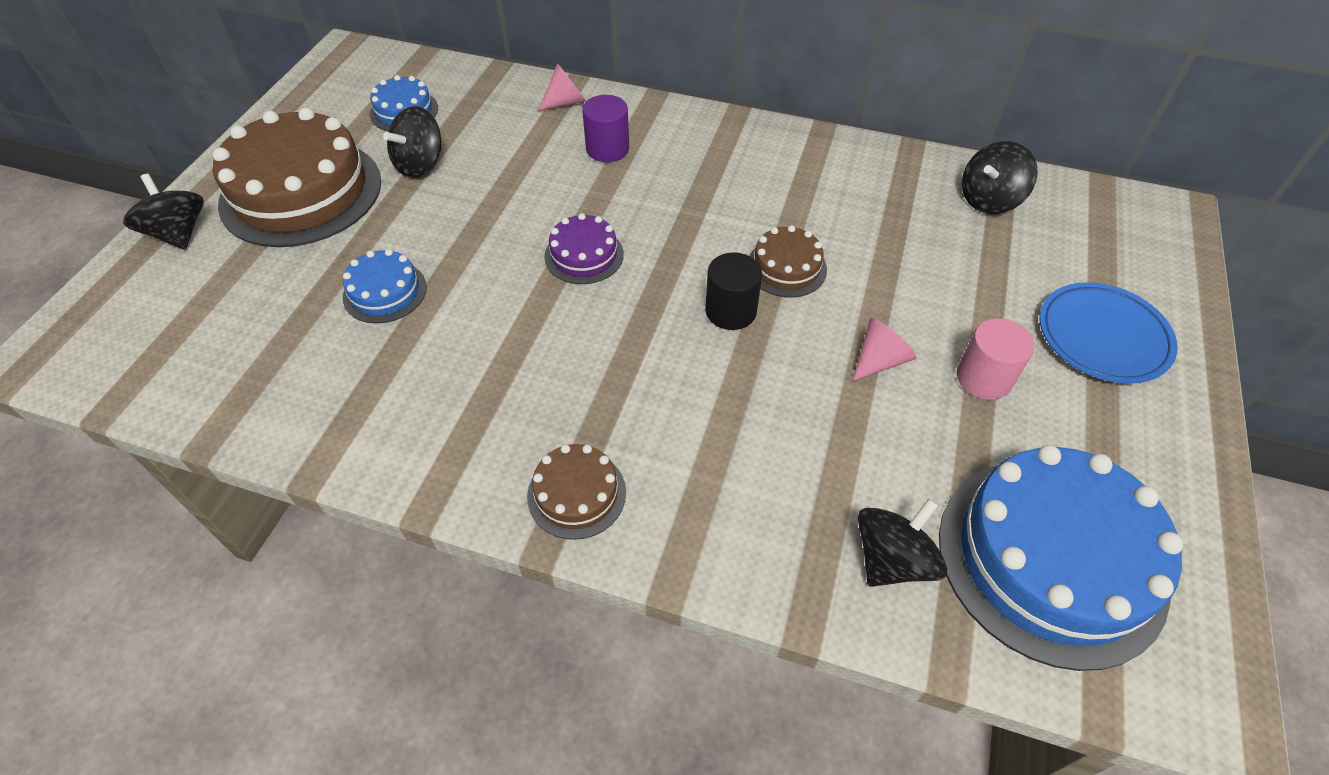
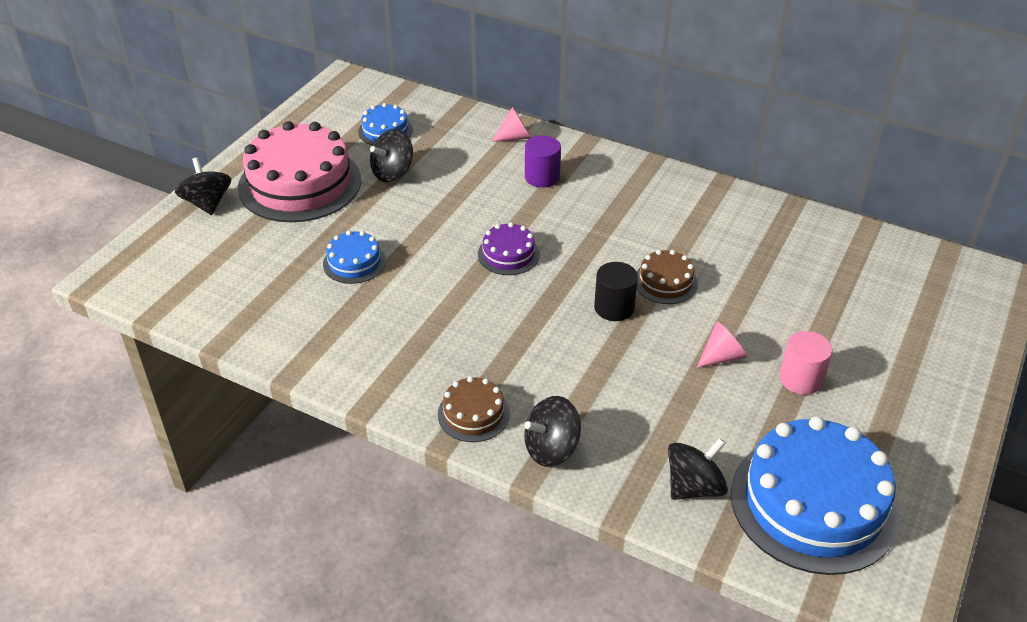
camera: 10 degrees right, 10 degrees down
(301, 192) = (300, 183): brown cake -> pink cake
(989, 200) = (847, 251): black spinning top -> black spinning top (551, 449)
(1102, 337) = (907, 363): blue plate -> none

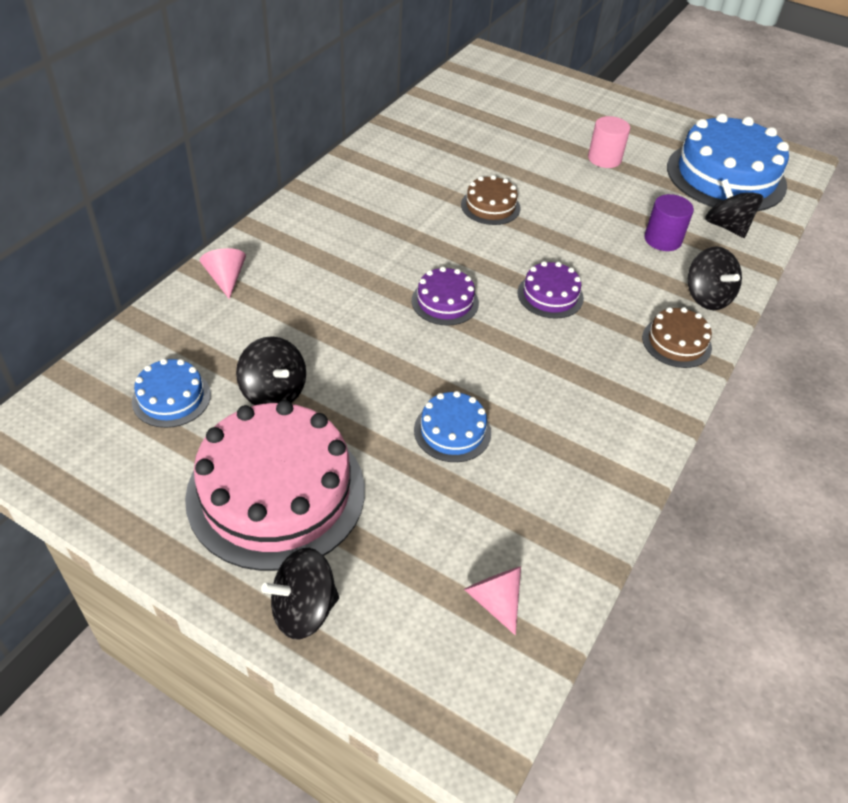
camera: 90 degrees left, 5 degrees up
(530, 323) = (550, 295): none -> purple cake
(542, 177) = (311, 265): purple cylinder -> purple cylinder (662, 239)
(614, 307) = (526, 240): black cylinder -> none
(722, 356) = (583, 191): pink cone -> pink cone (494, 600)

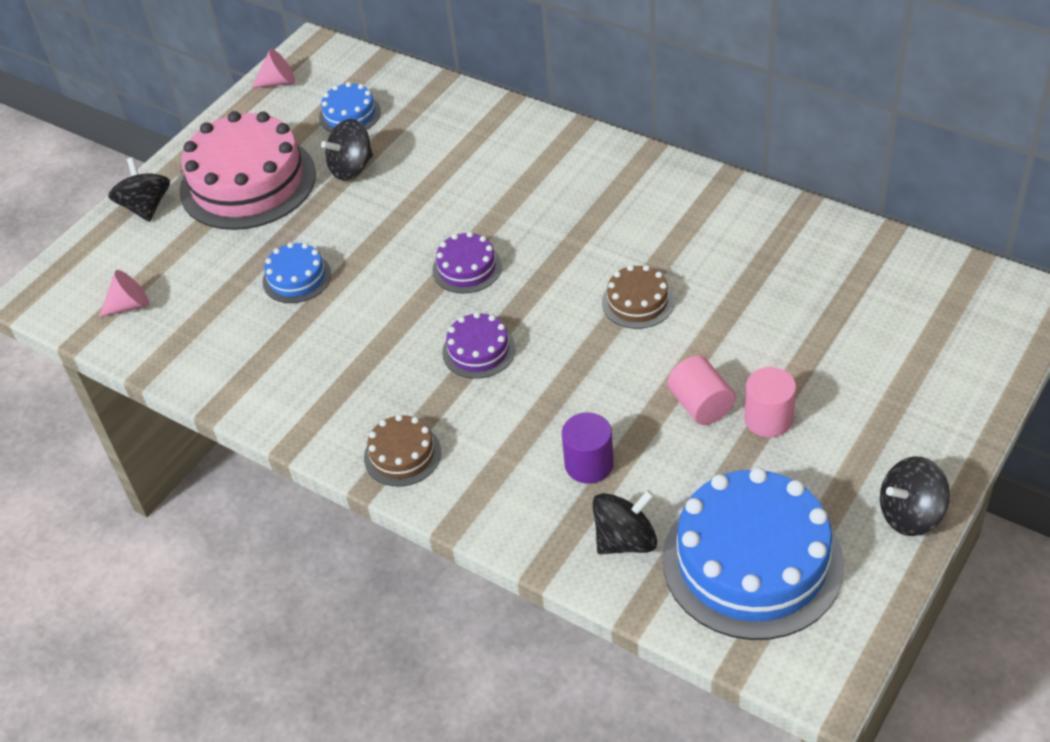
camera: 100 degrees right, 0 degrees up
(226, 279) = (496, 121): pink cone -> pink cone (278, 82)
(596, 185) = (700, 405): none -> pink cylinder
(707, 297) = (479, 495): black spinning top -> black spinning top (910, 514)

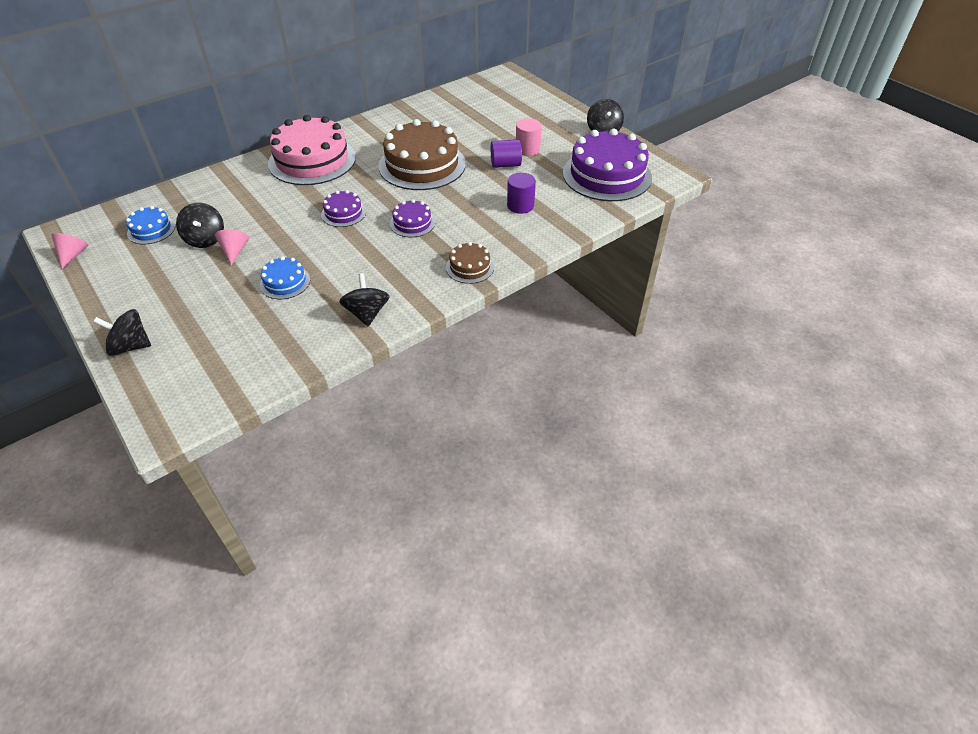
camera: 75 degrees left, 0 degrees up
(129, 305) = (231, 371): pink cone -> pink cone (235, 251)
(248, 182) = (164, 288): pink cake -> pink cake (312, 160)
(625, 540) = (575, 206): black spinning top -> black spinning top (367, 313)
(637, 302) = (422, 165): brown cake -> brown cake, size x2.12
(700, 405) = (505, 164): pink cylinder -> purple cylinder
(752, 561) = (607, 175): blue cake -> purple cake

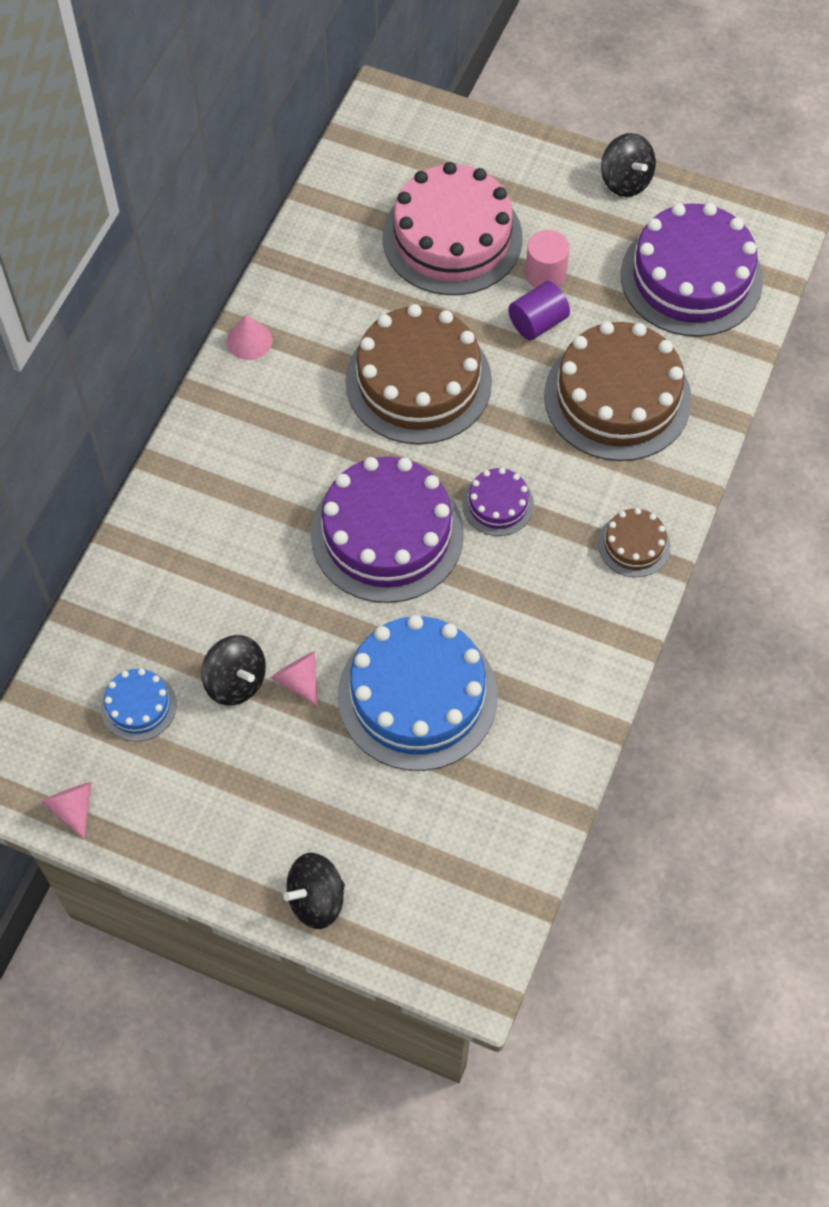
camera: 30 degrees left, 15 degrees up
(285, 282) = (417, 695): blue cake -> blue cake, size x2.12
(312, 160) = (245, 451): pink cake -> pink cake (452, 237)
(343, 213) = (387, 534): purple cake -> purple cake, size x2.12
(358, 126) = (249, 340): none -> pink cone
(367, 313) = (566, 688): black spinning top -> none
(520, 205) = (617, 397): purple cylinder -> brown cake

